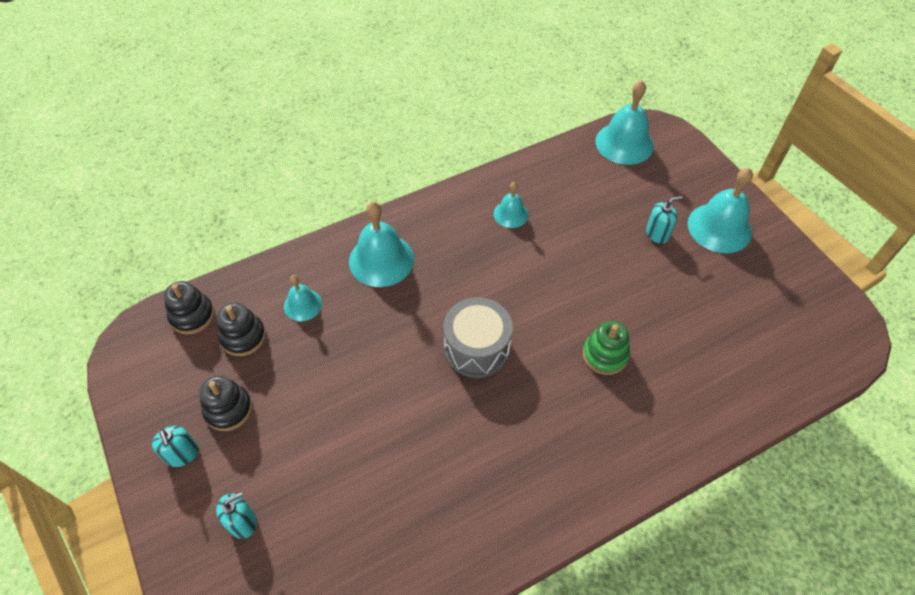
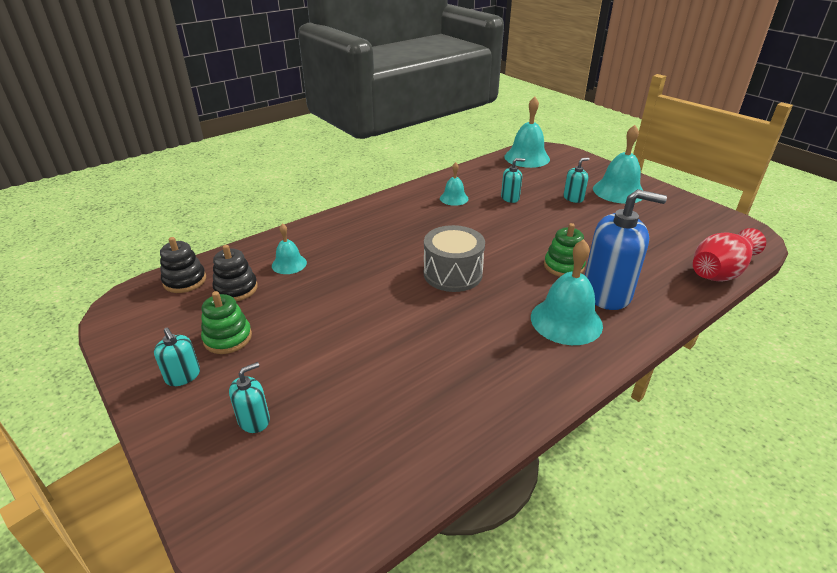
camera: 10 degrees left, 20 degrees down
(228, 409) = (228, 338): black stacking toy -> green stacking toy
(381, 260) = (353, 232): turquoise bell -> turquoise bell (566, 321)
(579, 222) = (510, 198): none -> turquoise soap dispenser
(639, 406) = (607, 293): none -> blue soap dispenser
(785, 392) = (720, 271): none -> red vase

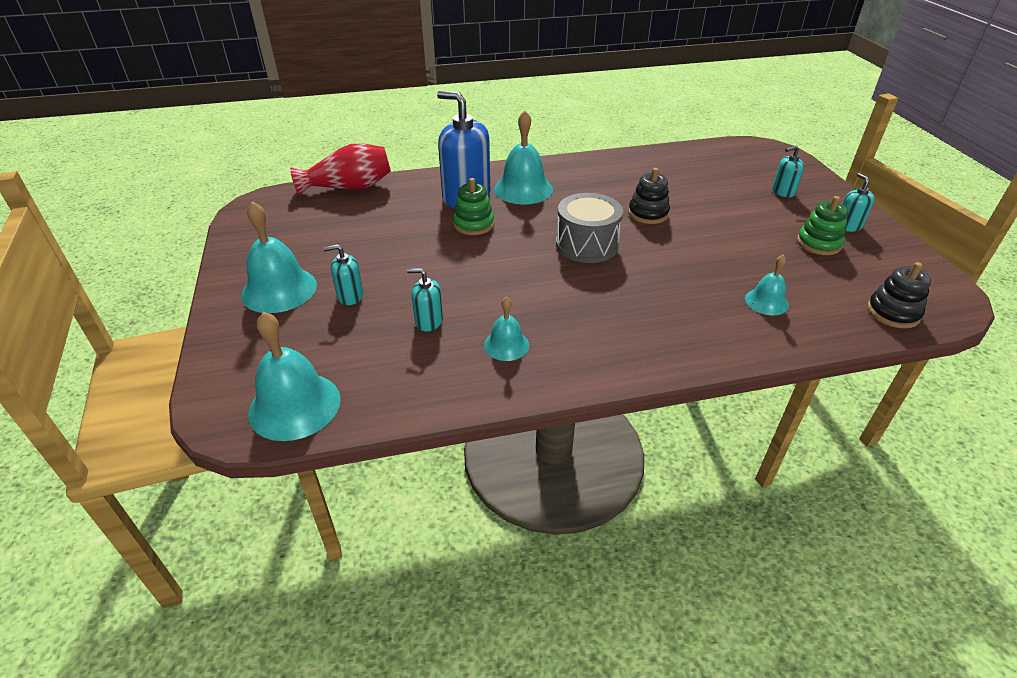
camera: 155 degrees left, 5 degrees up
(236, 289) = (825, 287): black stacking toy -> black stacking toy (648, 213)

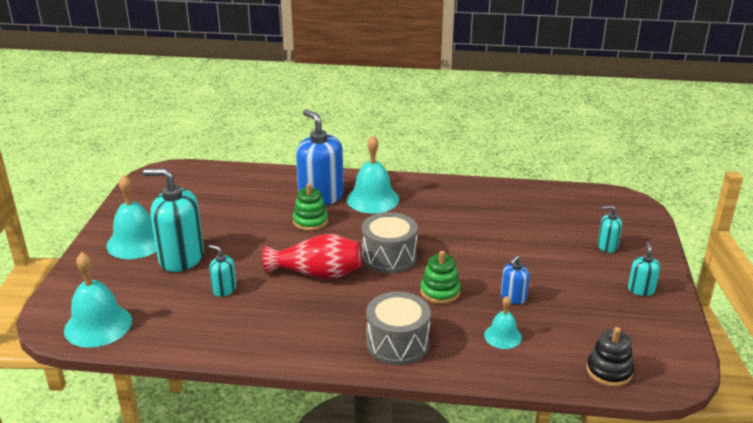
camera: 20 degrees right, 10 degrees down
(349, 187) = (235, 171): red vase -> red vase (317, 274)
(350, 296) = (181, 258): turquoise soap dispenser -> turquoise soap dispenser, size x2.09
(506, 345) = (267, 320): turquoise bell -> none
(648, 213) = (463, 241): black stacking toy -> none
(670, 336) = (397, 343): none -> grey drum
(742, 259) = (513, 297): none -> blue soap dispenser
(818, 243) = (597, 299): green stacking toy -> green stacking toy (440, 292)

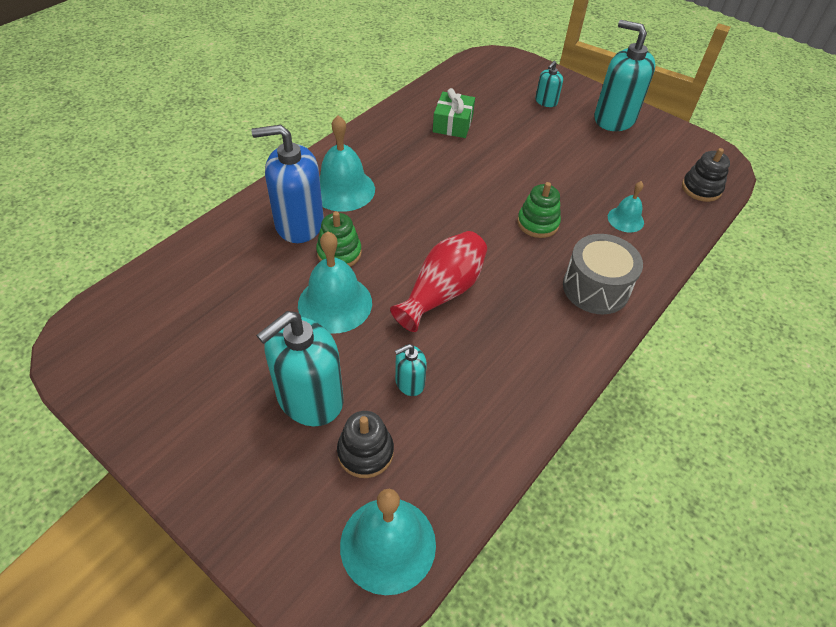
camera: 60 degrees left, 20 degrees up
(136, 242) = (228, 433): turquoise bell -> turquoise bell (335, 303)
(157, 293) = (365, 452): none -> black stacking toy
(389, 257) = (456, 228): grey drum -> none
(507, 214) = (452, 124): none -> green gift
(513, 297) = (577, 186): blue soap dispenser -> none
(641, 290) = (614, 119): turquoise soap dispenser -> turquoise soap dispenser, size x2.09

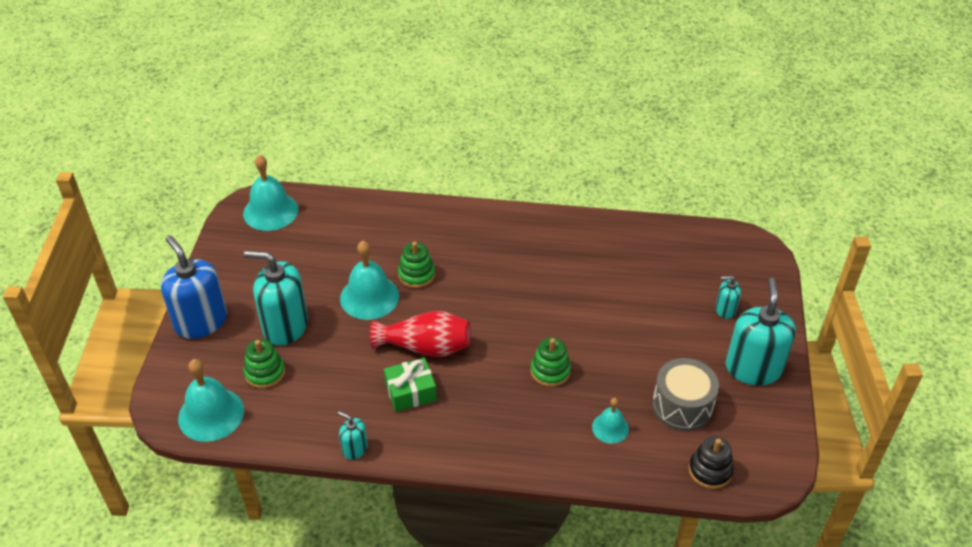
camera: 60 degrees right, 5 degrees down
(299, 223) = (426, 239): blue soap dispenser -> blue soap dispenser (201, 321)
(343, 189) = (482, 242): turquoise bell -> turquoise bell (270, 211)
(365, 452) = (265, 373): black stacking toy -> green stacking toy
(409, 382) = (332, 368): turquoise soap dispenser -> turquoise soap dispenser (354, 449)
(452, 124) = (624, 264): green gift -> green gift (410, 392)
(595, 288) = (507, 437): grey drum -> grey drum (682, 406)

